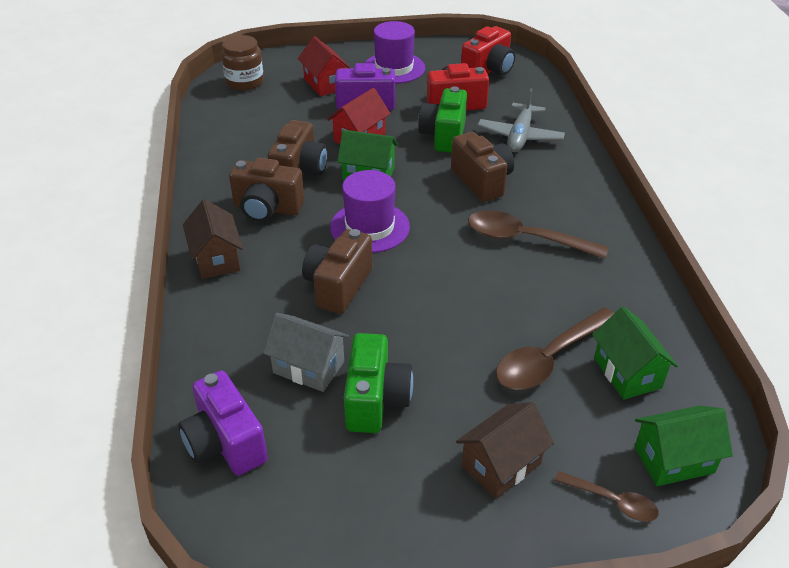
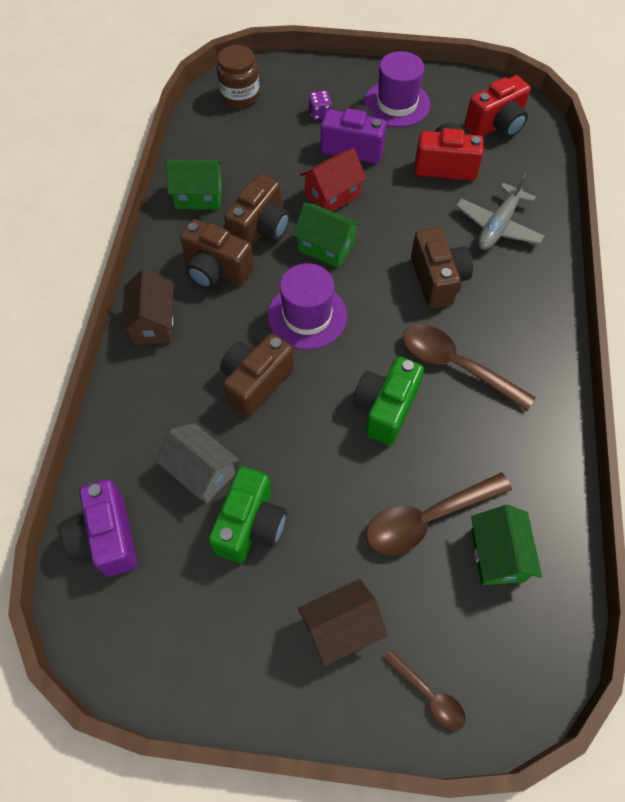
camera: 15 degrees right, 20 degrees up
(325, 84) = (319, 113): red house -> purple dice
(444, 136) = (418, 210): green camera -> green camera (385, 408)
(674, 460) = (504, 666): green house -> green house (199, 197)

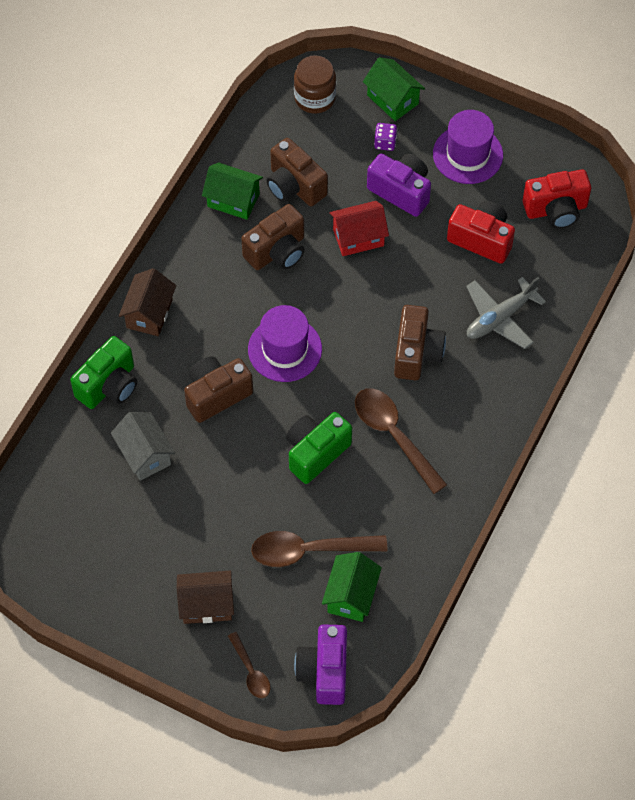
camera: 20 degrees right, 0 degrees up
(107, 537) = (54, 481): purple camera -> purple camera (324, 671)
(216, 270) = (222, 280): brown camera -> brown camera (294, 186)
(250, 525) = (168, 508): green camera -> green camera (109, 385)
(326, 247) = (330, 289): green house -> green house (392, 99)

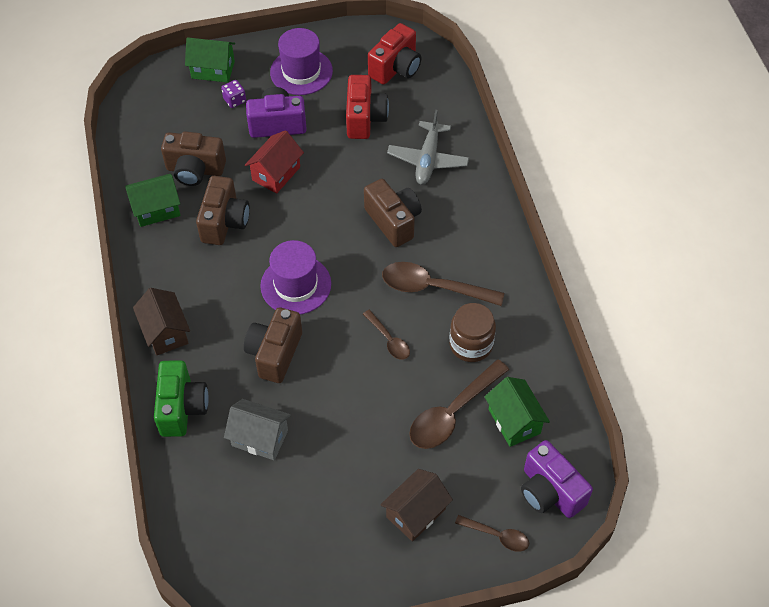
camera: 40 degrees left, 5 degrees down
(315, 98) = (153, 103): brown jar -> brown jar (471, 344)
(315, 452) = (389, 340): green camera -> brown spoon
(481, 239) = (365, 118): red camera -> red camera turned 105 degrees clockwise

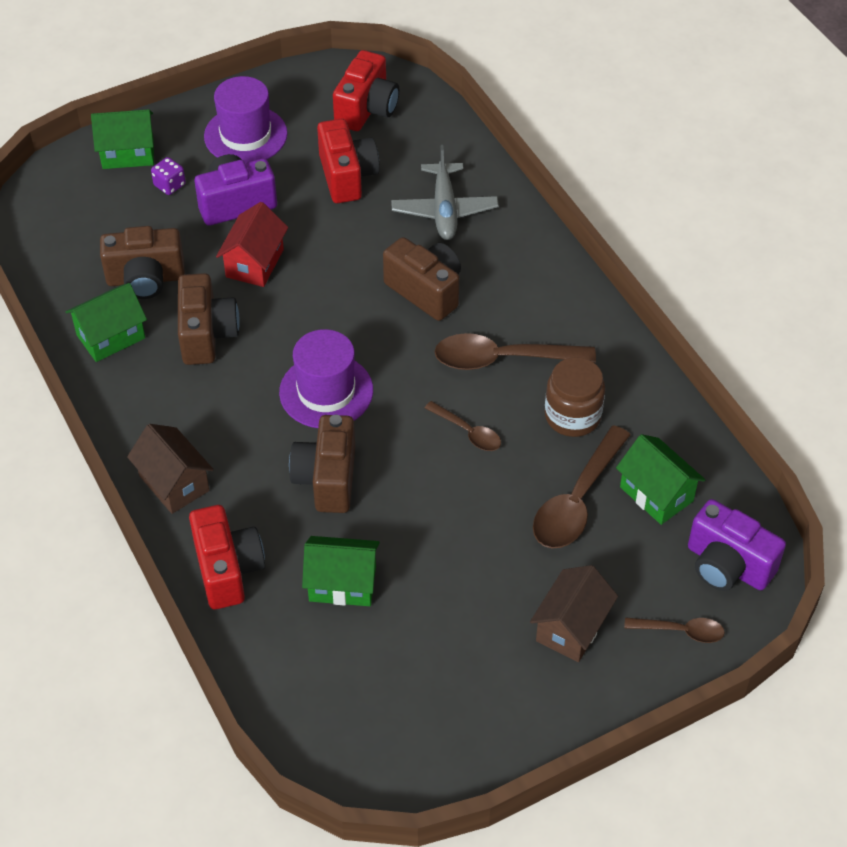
camera: 15 degrees left, 5 degrees down
(182, 407) = (228, 569): green camera -> red camera
(260, 438) = (342, 584): grey house -> green house

